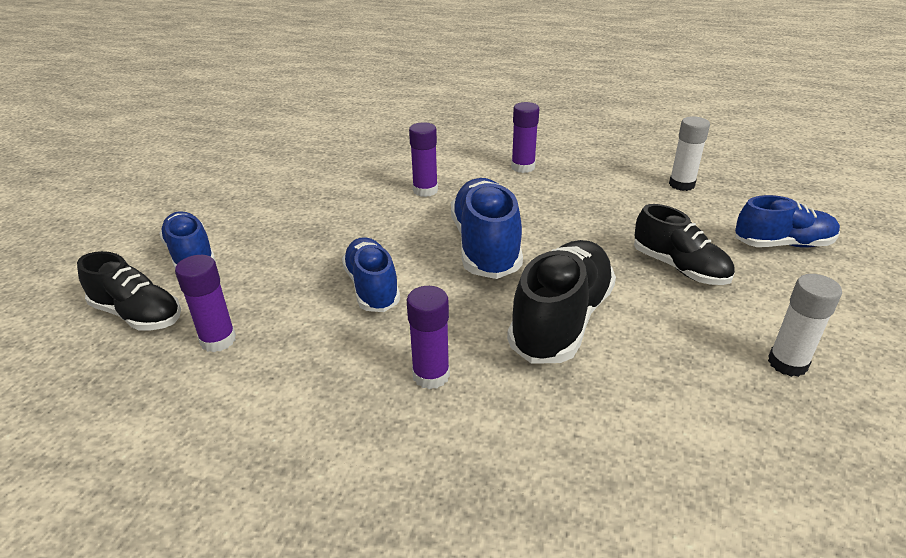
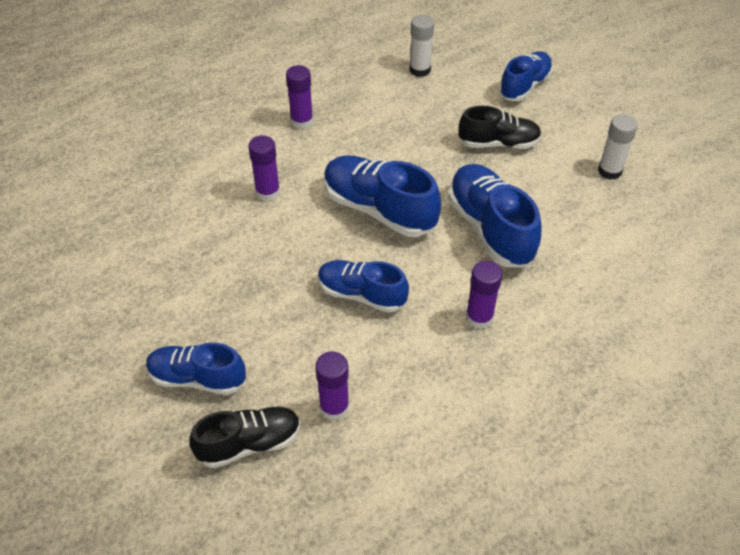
camera: 50 degrees left, 15 degrees up
(561, 320) = (490, 228): black shoe -> blue shoe

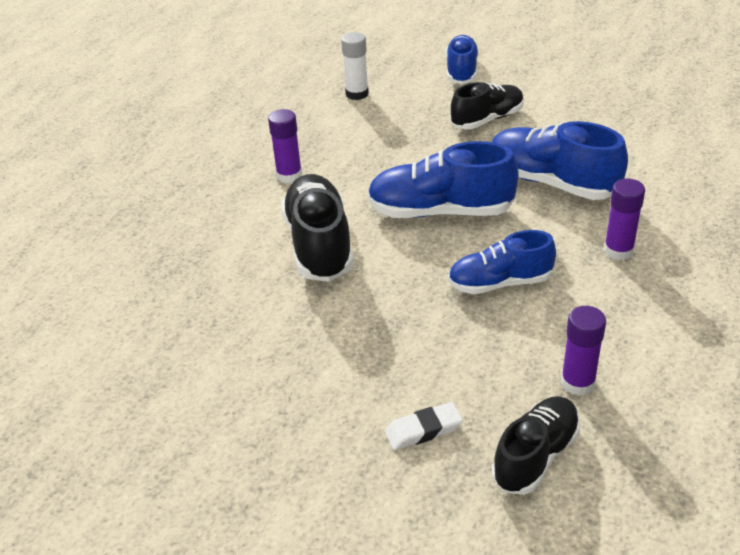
camera: 30 degrees left, 10 degrees down
(197, 378) = (423, 430): blue shoe -> white eraser
(268, 192) = (319, 244): purple glue stick -> black shoe
(609, 171) = (597, 102): white glue stick -> none

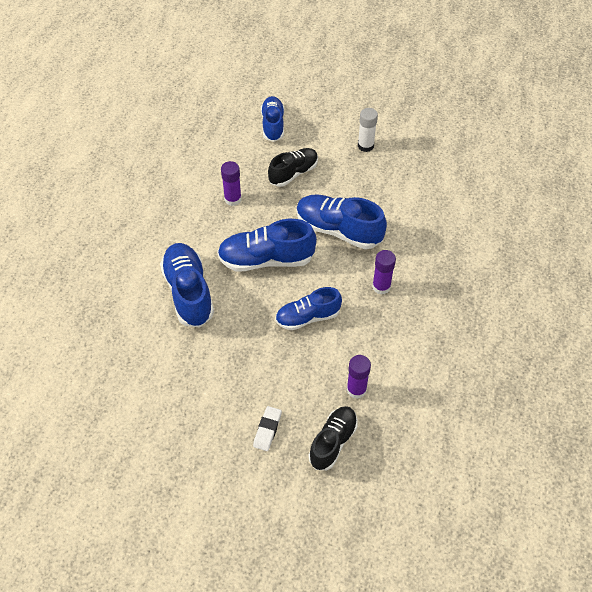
camera: 10 degrees left, 15 degrees up
(289, 175) = (160, 232): purple glue stick -> purple glue stick (233, 199)
(319, 244) = (188, 292): black shoe -> blue shoe
(357, 94) = (199, 151): white glue stick -> white glue stick (365, 146)
(423, 430) = (267, 430): white eraser -> white eraser turned 45 degrees counterclockwise

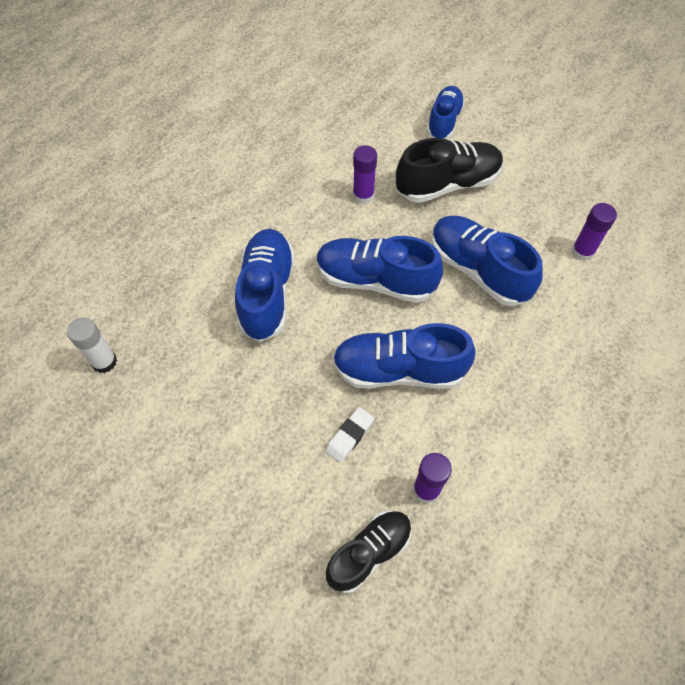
camera: 20 degrees right, 5 degrees up
(267, 430) = (292, 505): white eraser -> white eraser (349, 436)
(293, 173) = (447, 184): black shoe -> black shoe, size x1.50
(308, 317) = (399, 370): blue shoe -> blue shoe, size x1.50
(365, 146) = (549, 175): white glue stick -> white glue stick (104, 362)
(381, 286) = (508, 360): purple glue stick -> purple glue stick (582, 252)

